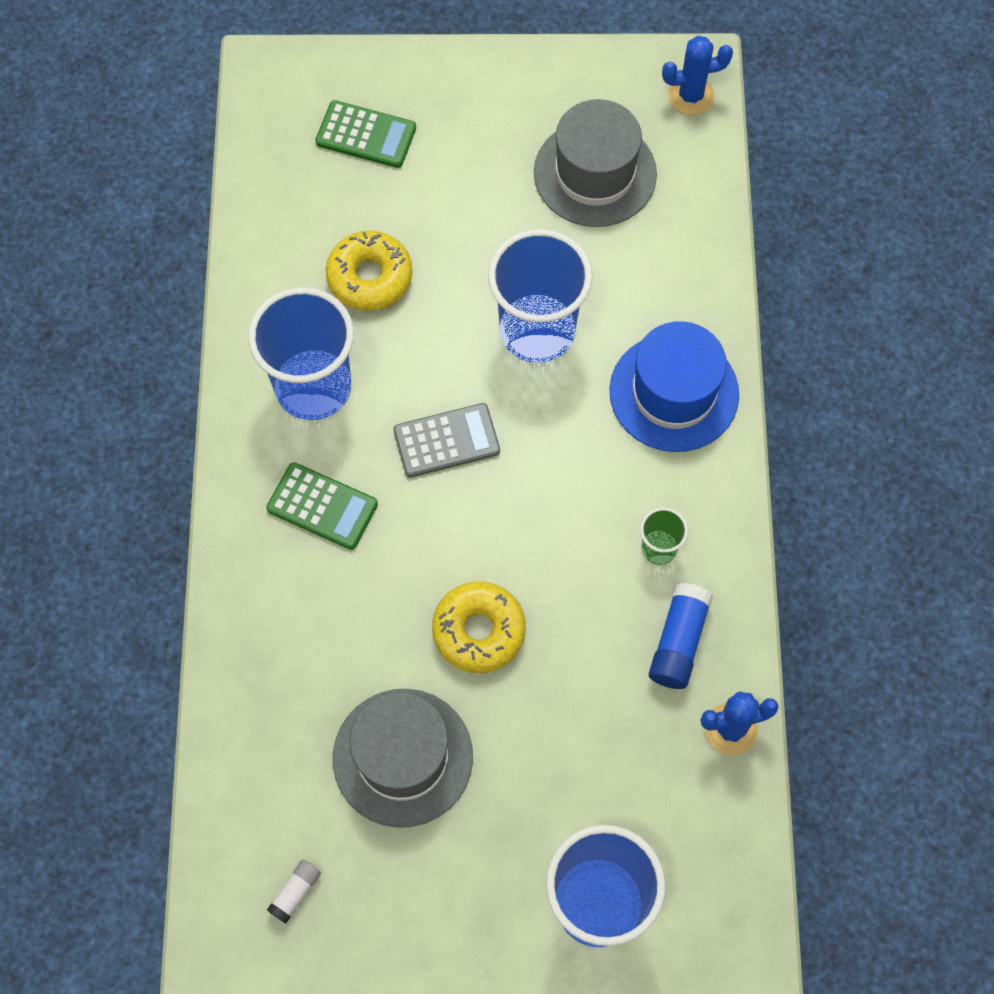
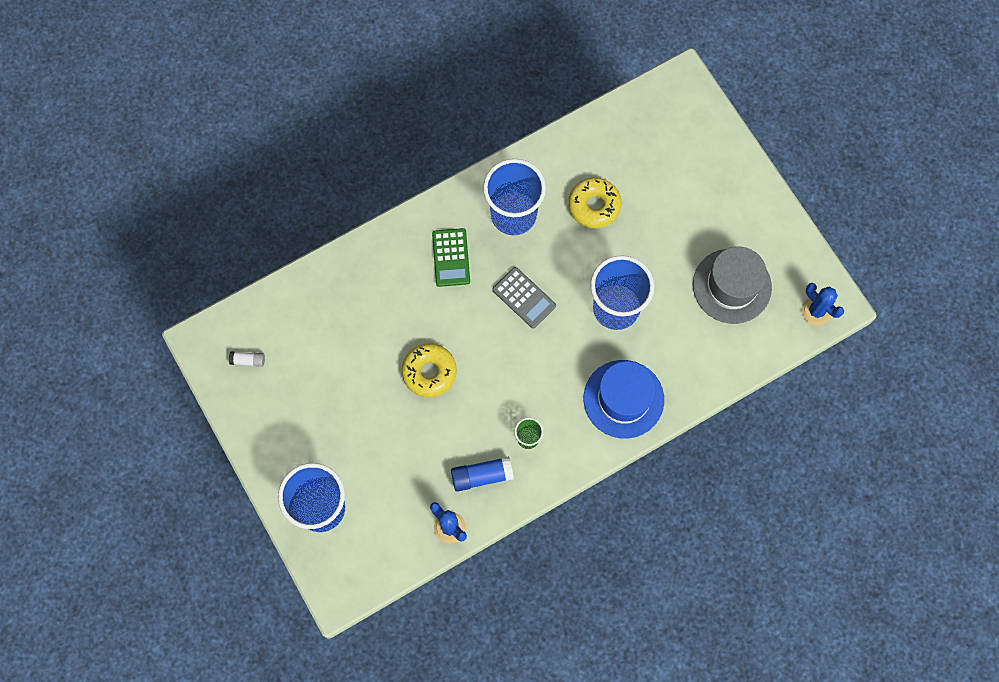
camera: 60 degrees right, 5 degrees up
(366, 135) = (677, 154): green calculator -> none
(402, 757) = (342, 372): grey hat -> none

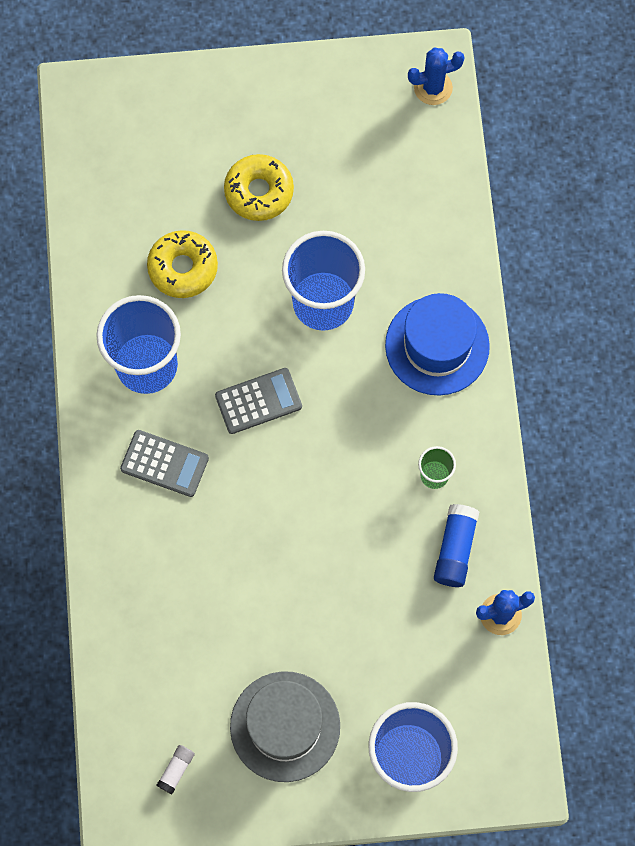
camera: 65 degrees left, 0 degrees up
(429, 372) = (298, 554): yellow donut -> yellow donut (259, 191)
(451, 257) = (164, 464): green calculator -> grey calculator
(732, 286) = (359, 163): grey hat -> grey hat (285, 726)

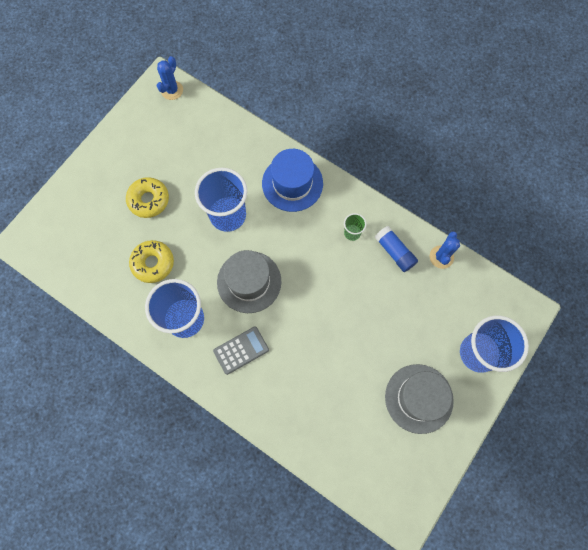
camera: 50 degrees left, 0 degrees up
(176, 770) = (400, 470): white glue stick -> none
(258, 401) = (249, 282): grey calculator -> grey hat

